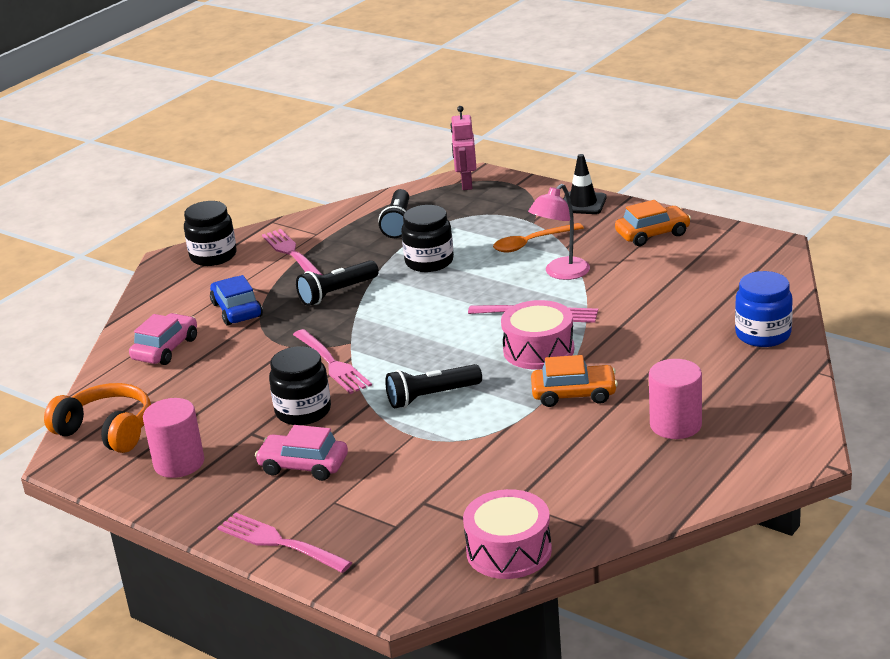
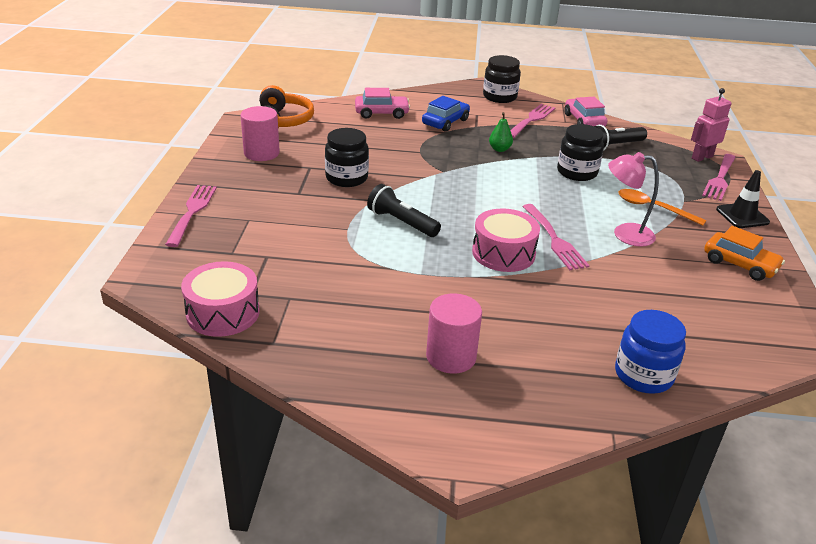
camera: 55 degrees right, 5 degrees up
(303, 465) = (284, 196): pink car -> pink car (584, 121)
(332, 364) = (411, 172): pink fork -> pink fork (719, 179)
(337, 293) = (499, 149): black flashlight -> green pear
(574, 394) = (455, 287): orange car -> none

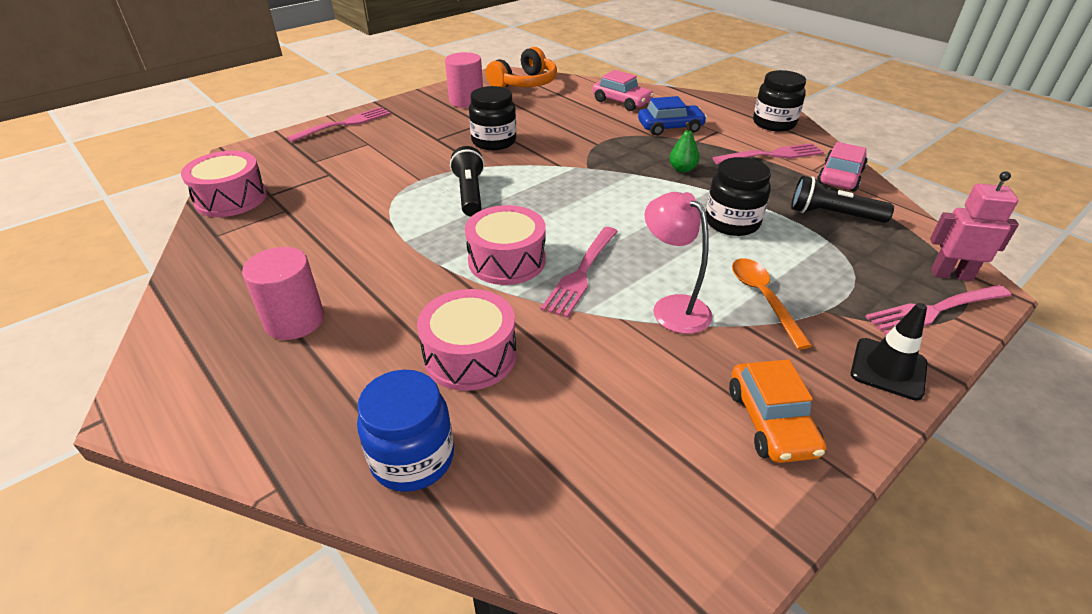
camera: 45 degrees right, 5 degrees up
(580, 314) = (470, 355): none -> pink drum

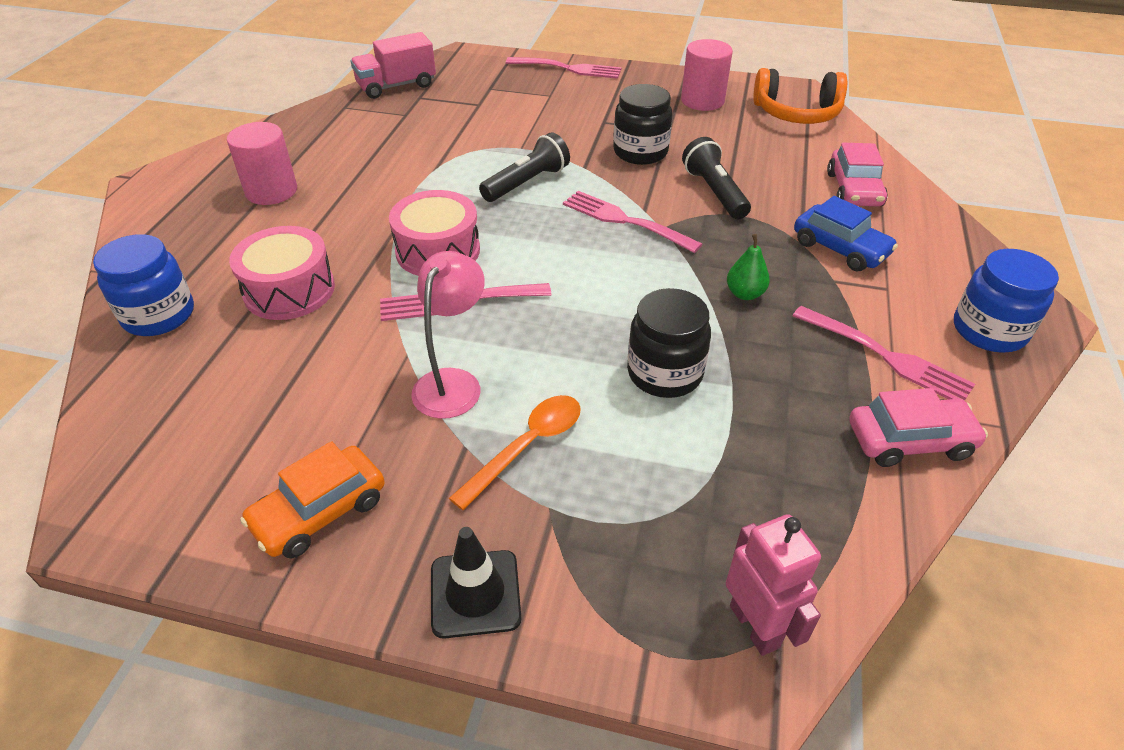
camera: 55 degrees right, 5 degrees up
(231, 198) = (396, 86): pink drum -> pink truck
(774, 123) = (989, 331): black jar -> blue jar
(832, 215) = (786, 459): black flashlight -> black flashlight (714, 192)
(934, 310) = (642, 620): pink fork -> pink fork (625, 221)

